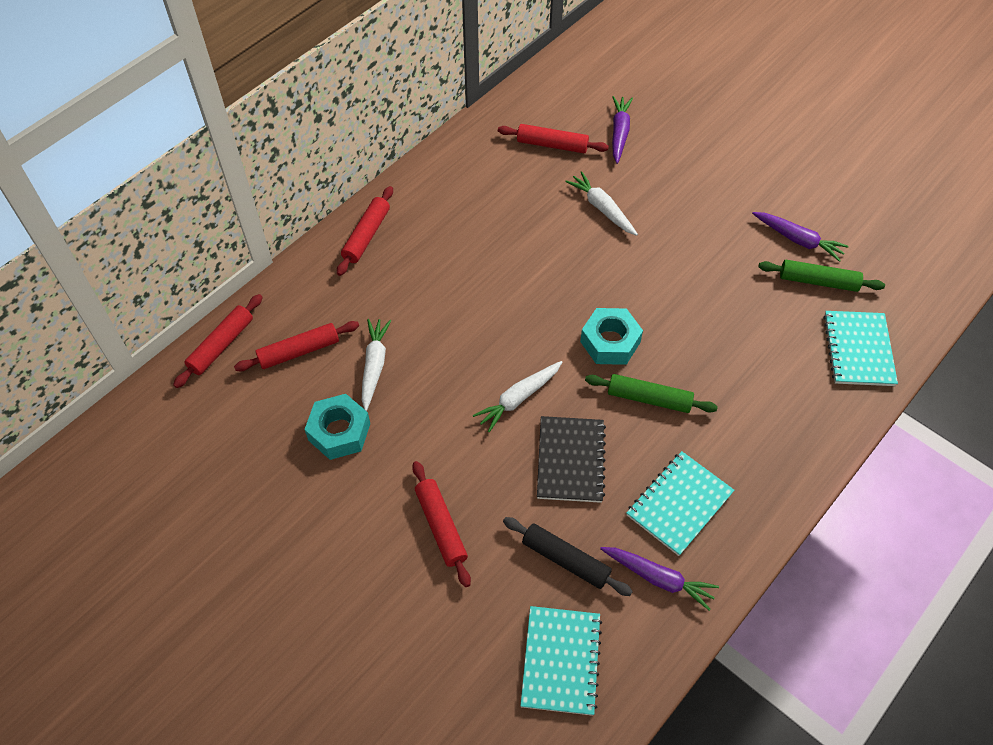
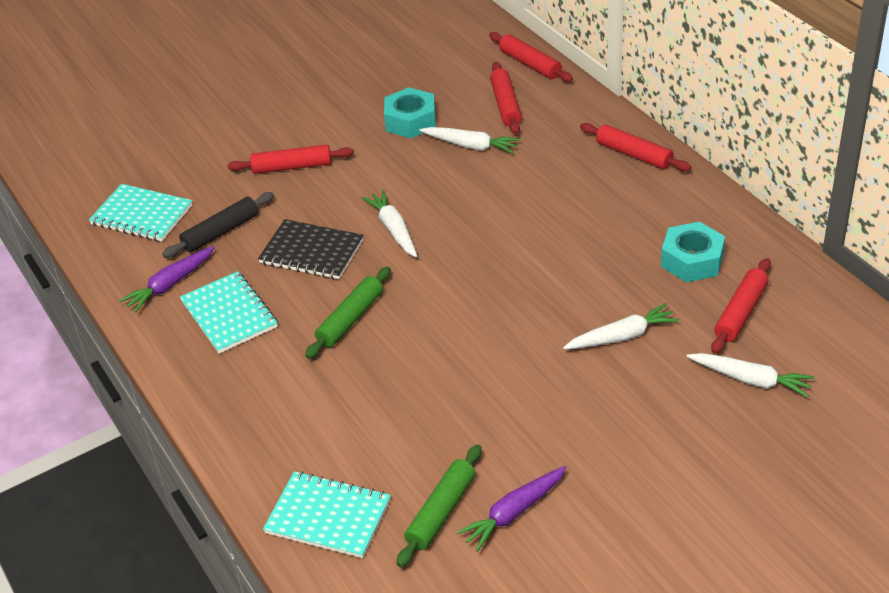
camera: 110 degrees right, 15 degrees down
(610, 342) = (430, 305): turquoise nut -> turquoise nut (692, 260)
(619, 133) = (750, 380): purple carrot -> white carrot

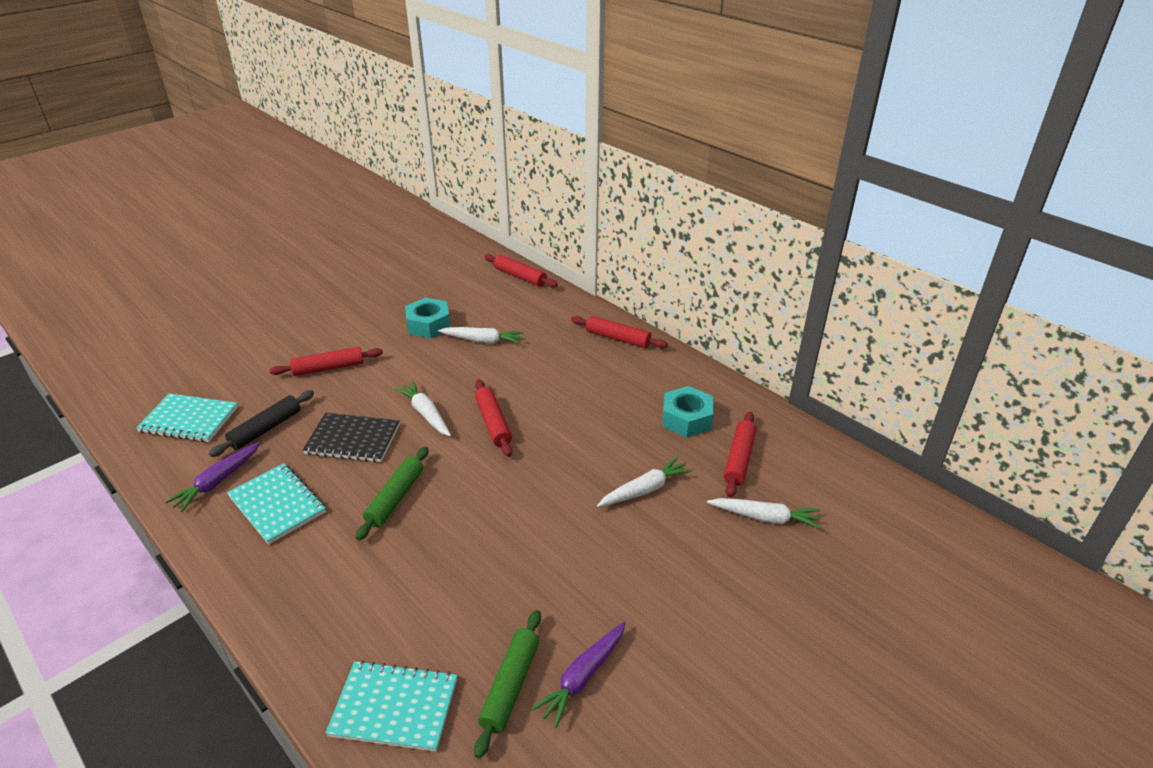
camera: 15 degrees left, 5 degrees down
(505, 105) = (506, 307): red rolling pin -> red rolling pin (493, 423)

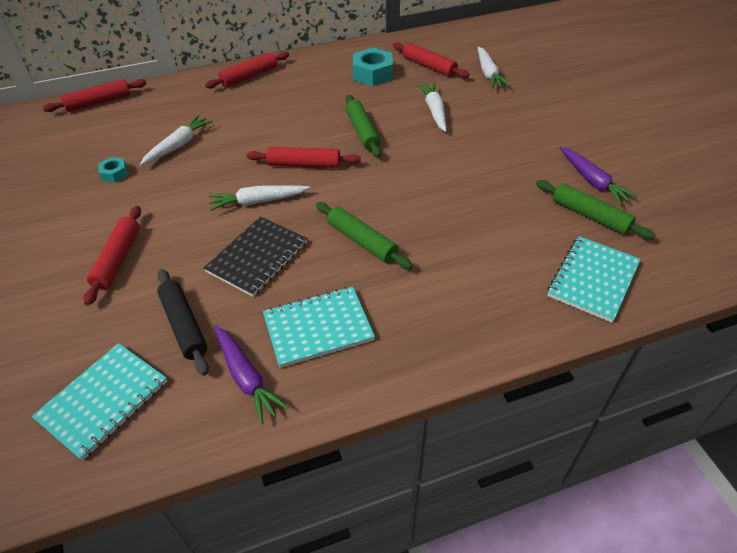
camera: 65 degrees left, 10 degrees up
(428, 324) = (115, 174): turquoise nut -> turquoise nut, size x0.54
(570, 445) = (362, 131): none -> green rolling pin
(765, 518) = (488, 74): white carrot -> white carrot turned 135 degrees clockwise

